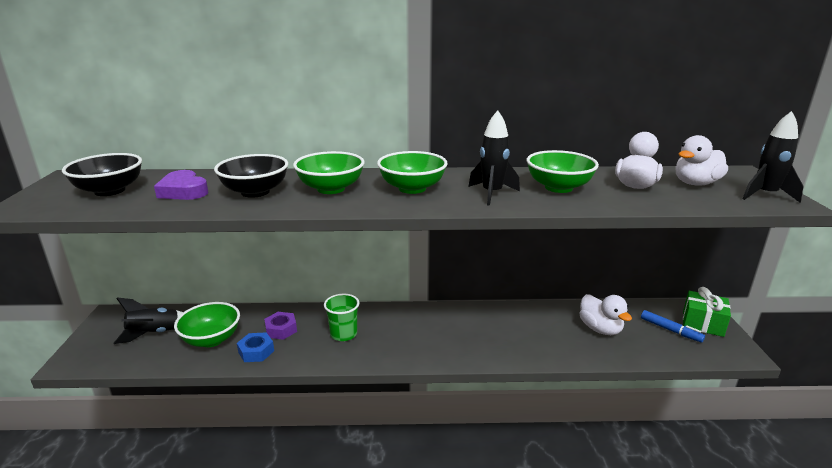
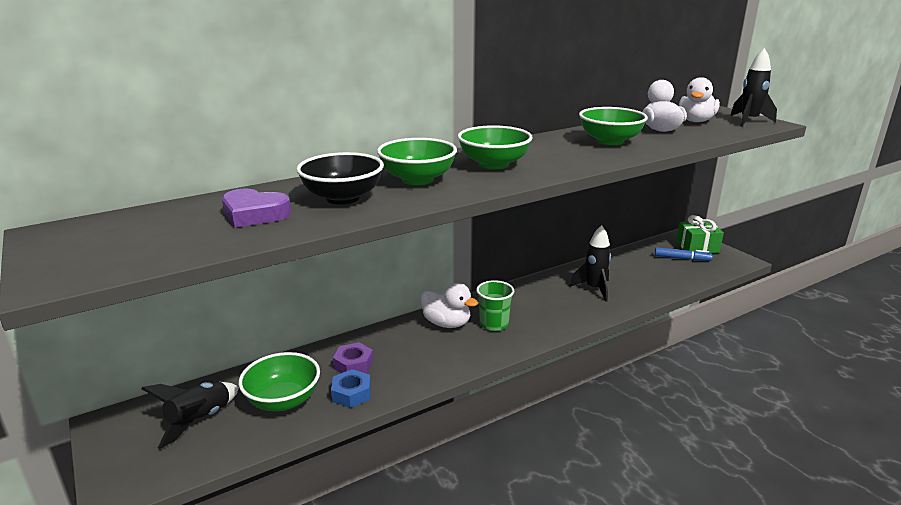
camera: 30 degrees left, 0 degrees up
(110, 191) = (151, 234): black bowl -> none
(343, 334) = (425, 347): green cup -> green cup (494, 324)
(492, 194) = (569, 156): black rocket -> black rocket (594, 289)
(600, 329) = (634, 273): white duck -> white duck (446, 323)

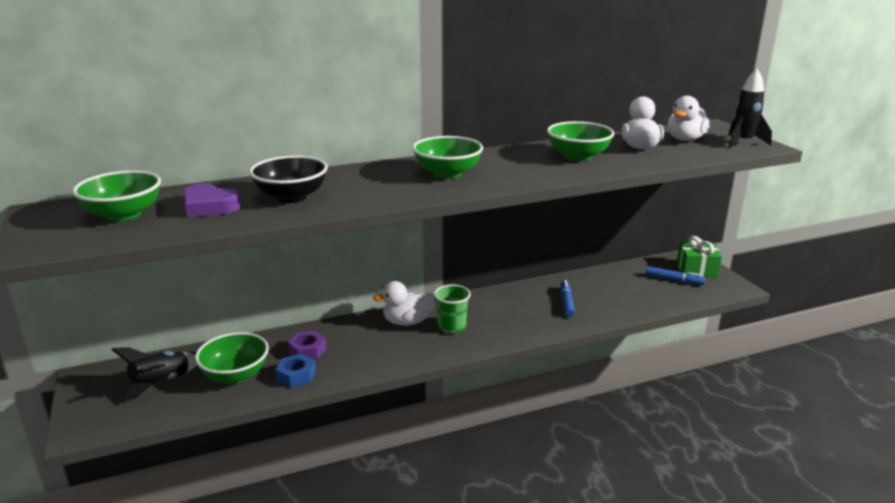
camera: 10 degrees right, 0 degrees up
(417, 179) = (367, 184): green bowl -> green bowl (123, 215)
(446, 323) = (407, 322): white duck -> white duck turned 120 degrees clockwise
(594, 289) = (566, 303): black rocket -> blue marker

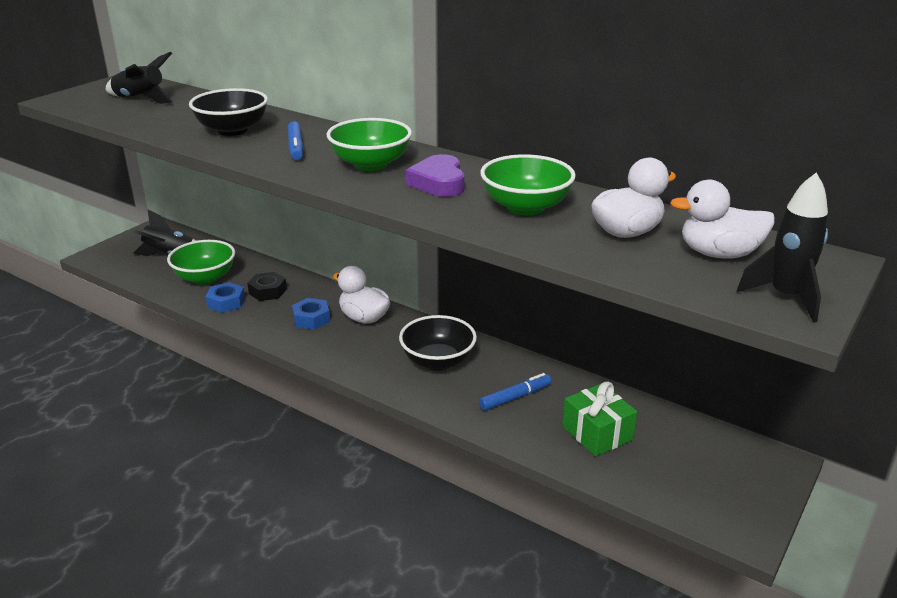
camera: 55 degrees right, 5 degrees up
(123, 215) = (140, 99): green bowl -> black rocket
(209, 206) = (182, 114): purple heart -> purple heart (439, 183)
(307, 350) = (267, 291): purple nut -> black nut
(379, 343) = (311, 319): none -> blue nut
(452, 327) = (381, 345): green cup -> none
(498, 313) = (438, 361): none -> black bowl
(673, 280) = (685, 464): blue marker -> blue marker (296, 147)
(696, 269) = (748, 478): green gift -> green gift (597, 433)

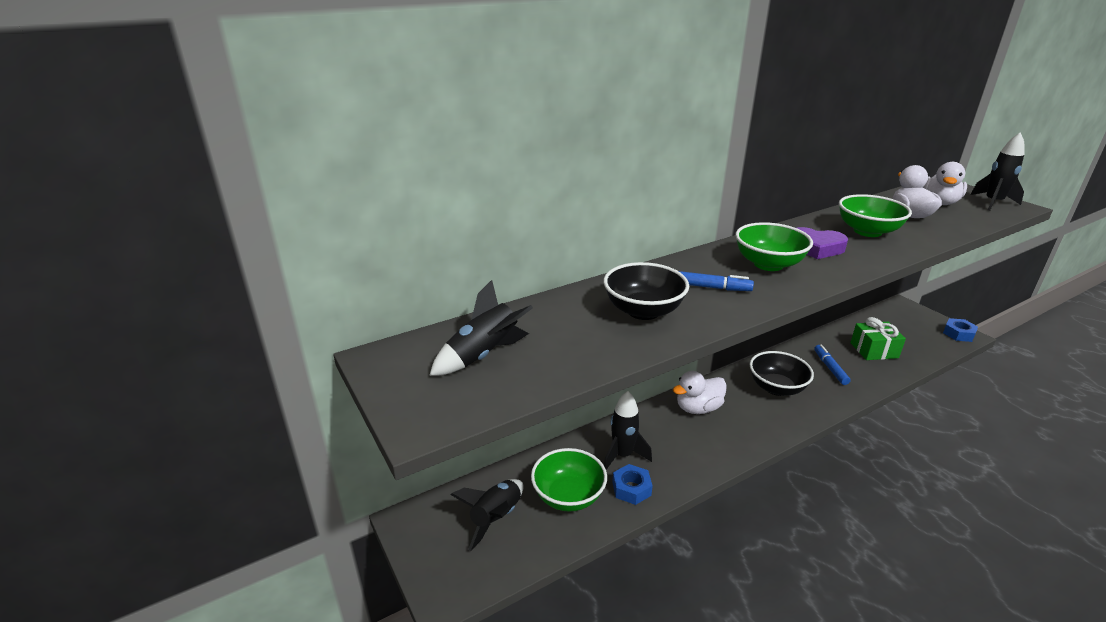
camera: 65 degrees left, 0 degrees up
(267, 291) = (622, 455): black nut -> black rocket
(311, 319) = (687, 438): blue nut -> blue nut (958, 334)

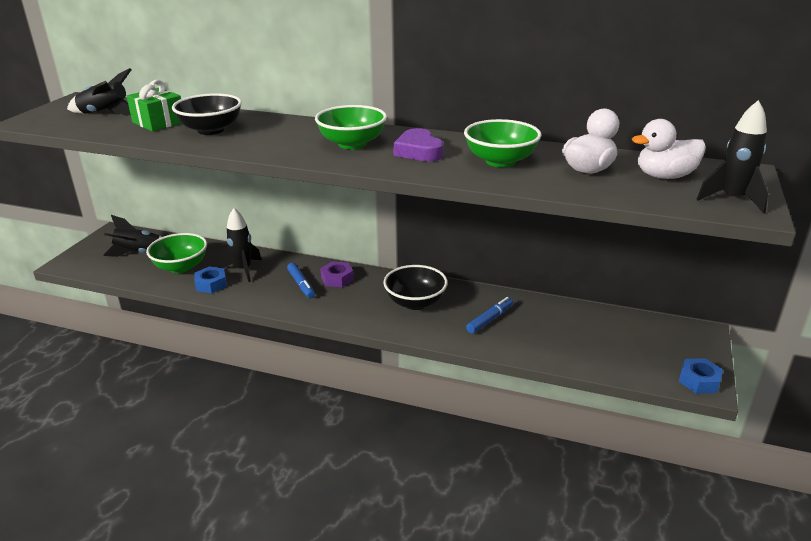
camera: 50 degrees right, 0 degrees up
(698, 408) = (337, 278): white duck -> purple nut
(710, 287) = (278, 137): blue marker -> blue marker (301, 284)
(874, 350) = (564, 335): green gift -> green gift (158, 122)

